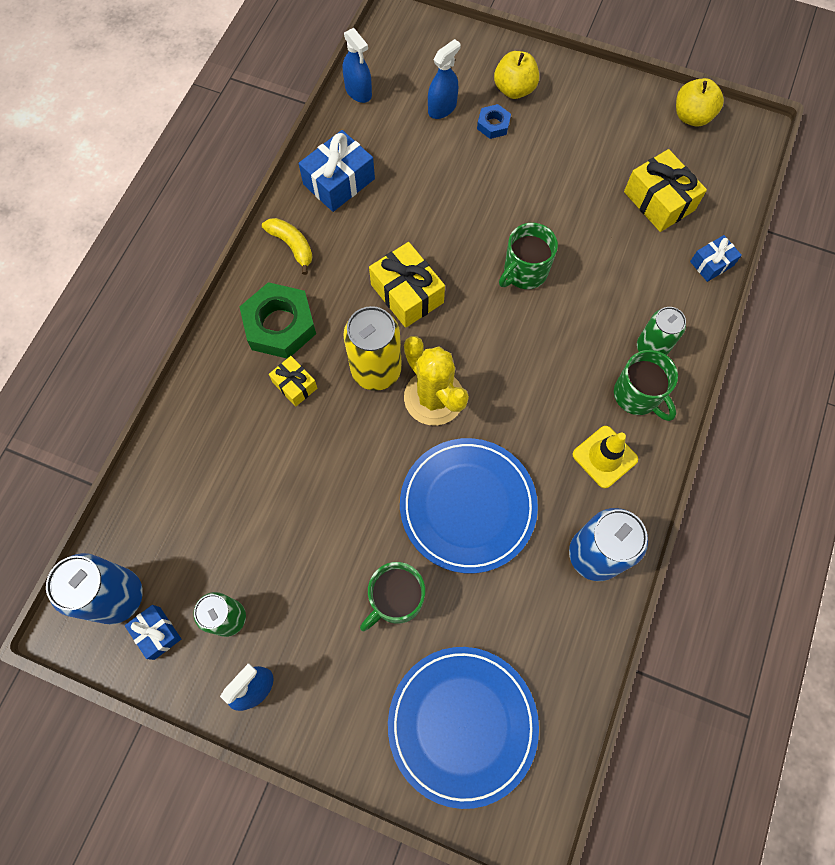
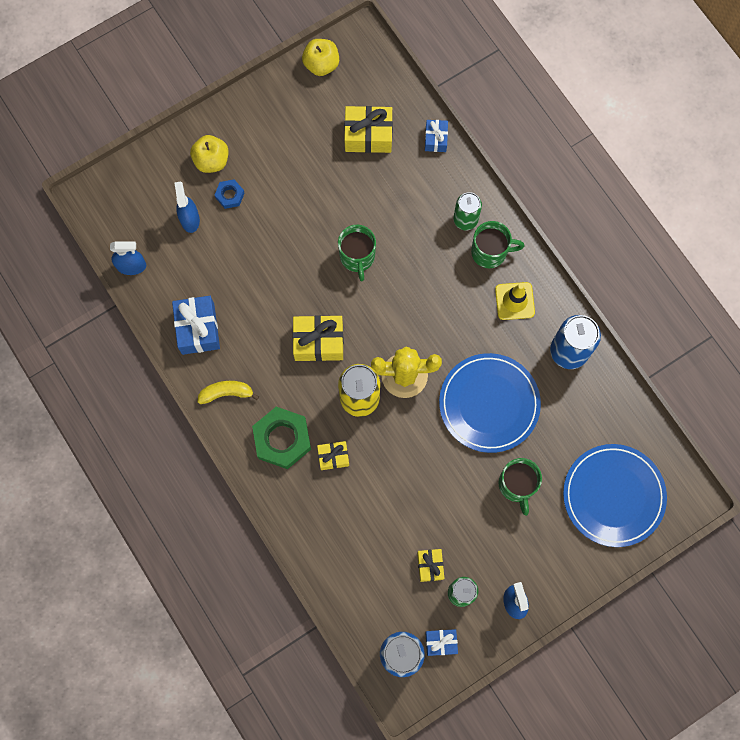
camera: 55 degrees left, 5 degrees up
(239, 563) = (430, 566): none -> yellow gift

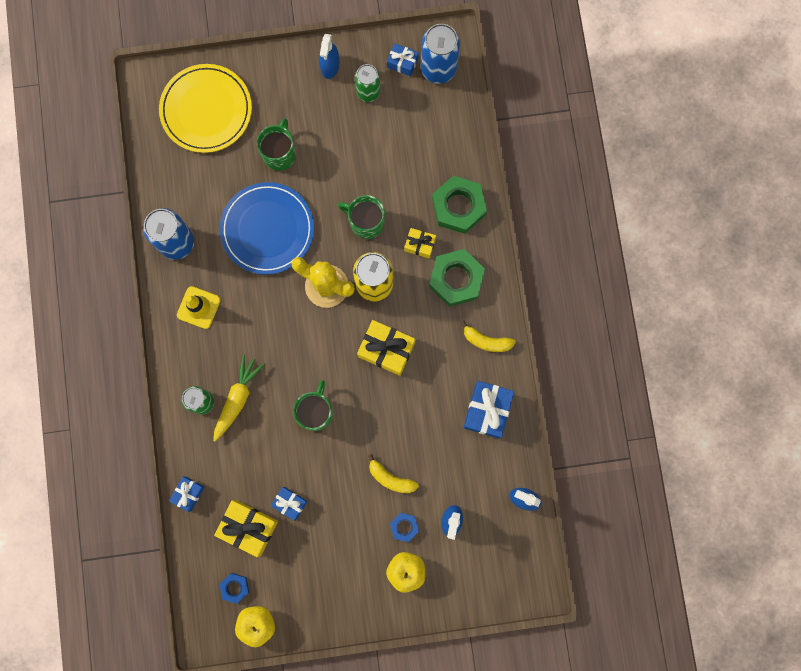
camera: 155 degrees left, 5 degrees up
(261, 230) = (390, 478): none -> yellow banana
(312, 513) = (458, 207): none -> green nut
(342, 170) = (290, 503): none -> blue gift
(355, 83) = (235, 587): none -> blue nut
(430, 566) = (382, 123): yellow gift -> none
(435, 237) = (237, 398): none -> yellow carrot
(490, 252) = (196, 361): green mug -> green mug (366, 222)
(613, 496) = (206, 110): blue plate -> yellow plate

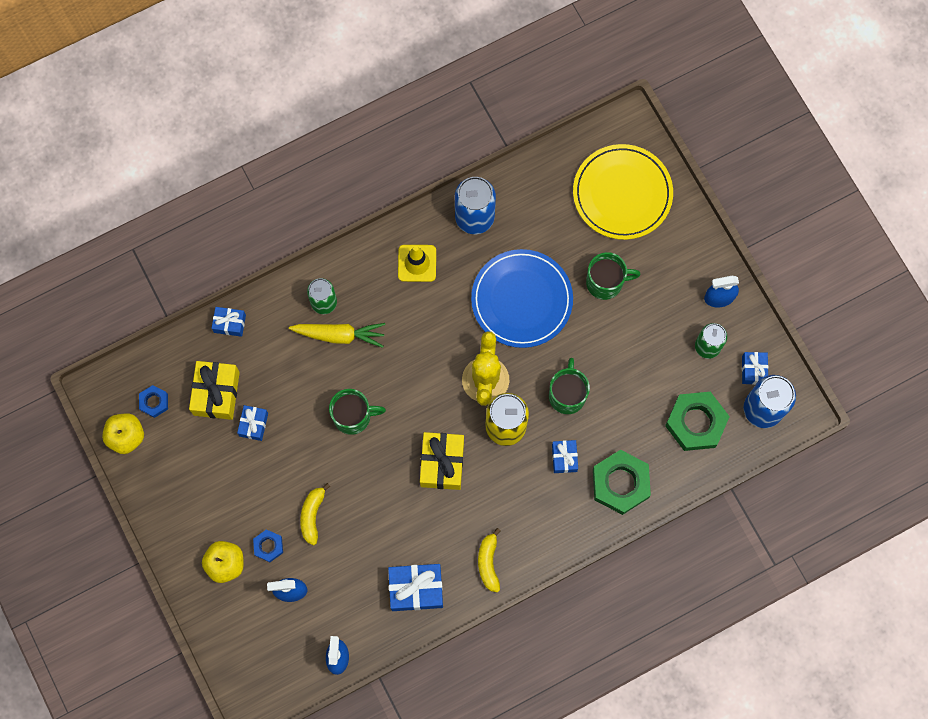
camera: 70 degrees right, 5 degrees down
(420, 245) = (564, 458): yellow gift -> blue gift
(456, 279) = (542, 508): green nut -> green nut (695, 422)

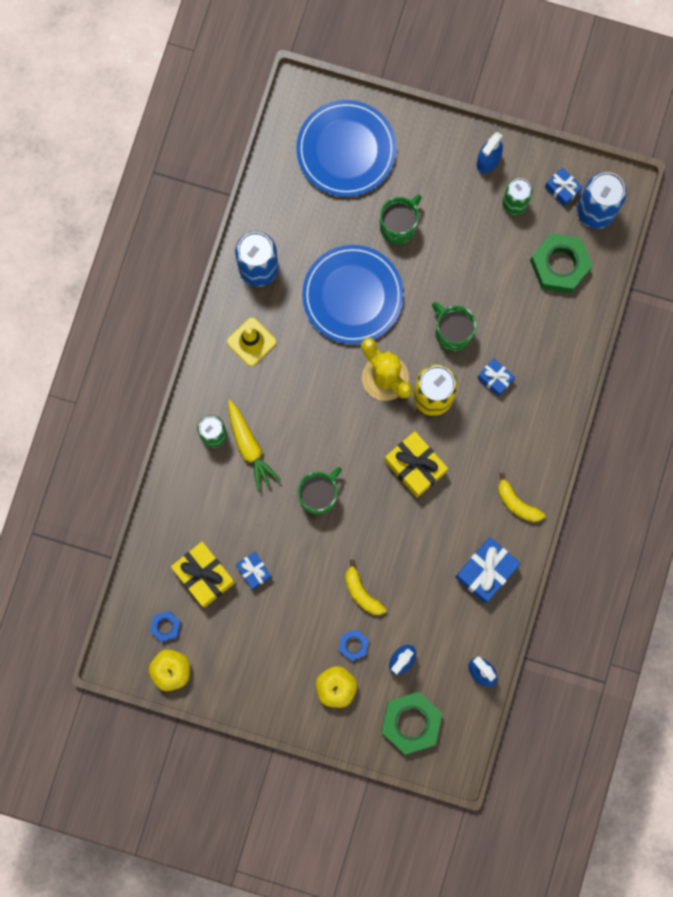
camera: 45 degrees left, 5 degrees up
(229, 323) = (161, 517): blue gift -> none
(339, 335) = (249, 447): yellow carrot -> yellow carrot turned 105 degrees clockwise
(620, 483) = (551, 358): green nut -> green nut (411, 722)
(622, 193) = (346, 150): yellow plate -> blue plate

